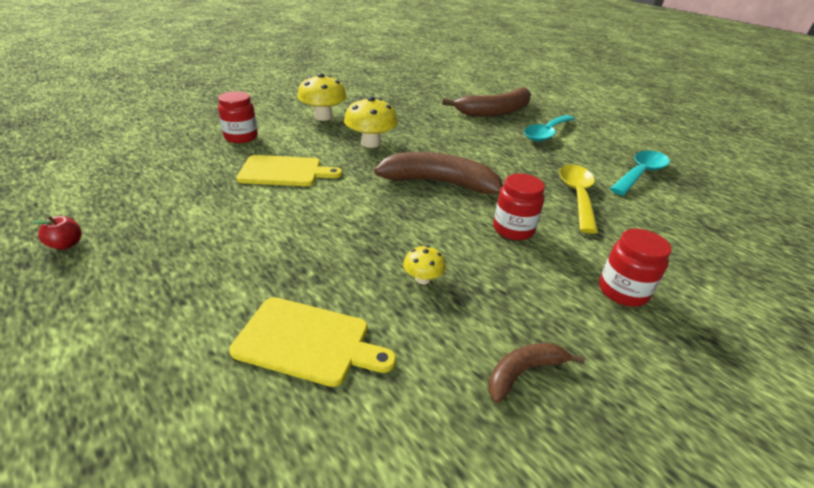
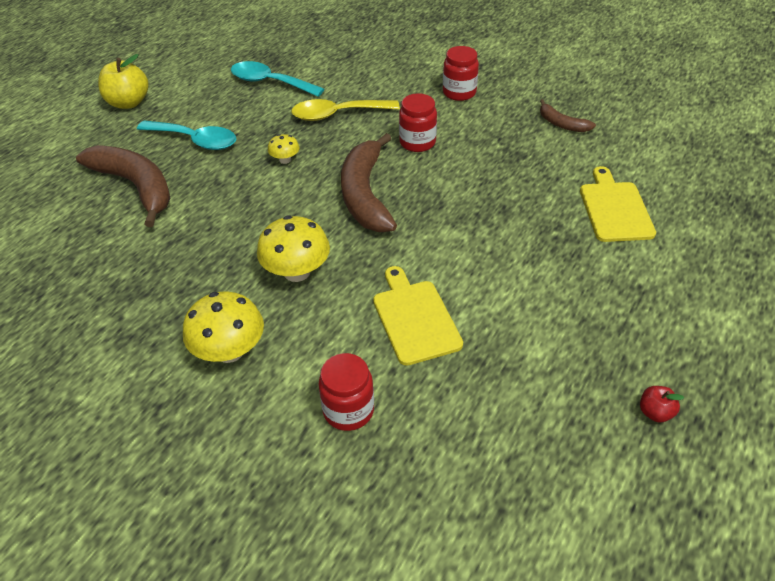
camera: 105 degrees left, 10 degrees up
(423, 279) = (515, 175): yellow mushroom -> yellow mushroom (285, 160)
(604, 119) = (128, 103): none -> yellow apple

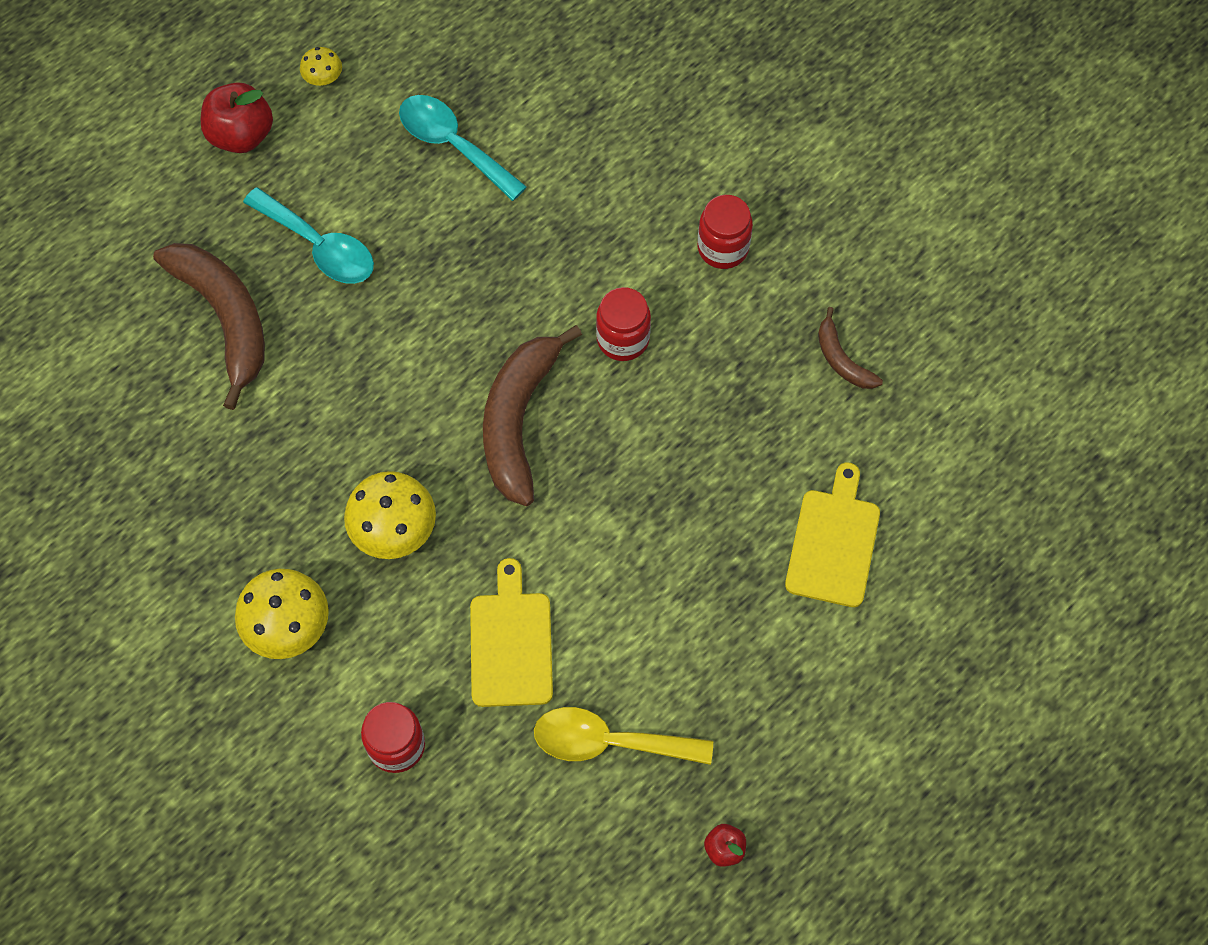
camera: 15 degrees right, 20 degrees up
(128, 103) = (241, 135): yellow apple -> red apple
(285, 160) = (431, 322): yellow mushroom -> yellow mushroom (323, 78)
(337, 114) = (530, 247): yellow spoon -> yellow spoon (608, 742)

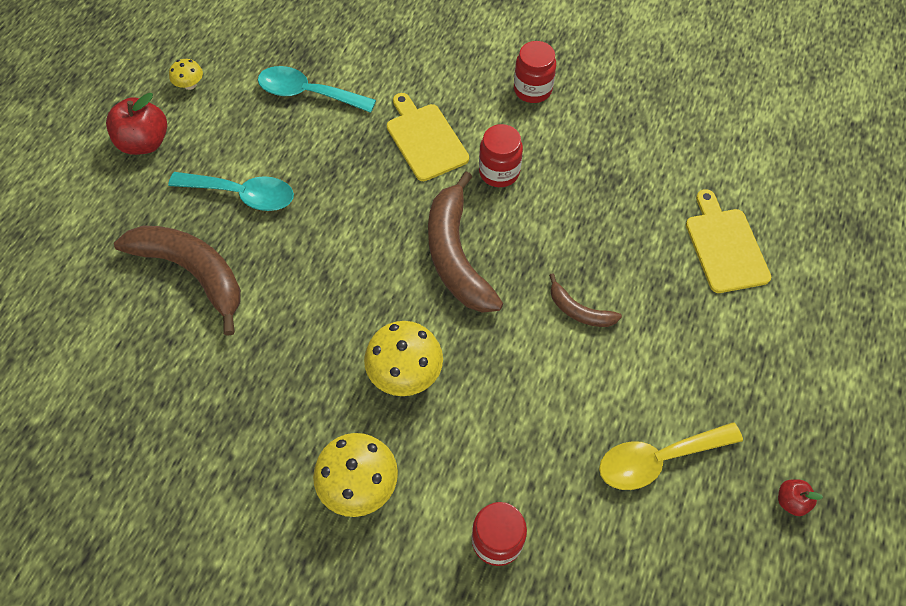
camera: 25 degrees left, 5 degrees down
(511, 643) = (541, 418): yellow cutting board -> yellow cutting board (425, 139)
(841, 359) = (654, 128): brown banana -> brown banana (579, 311)

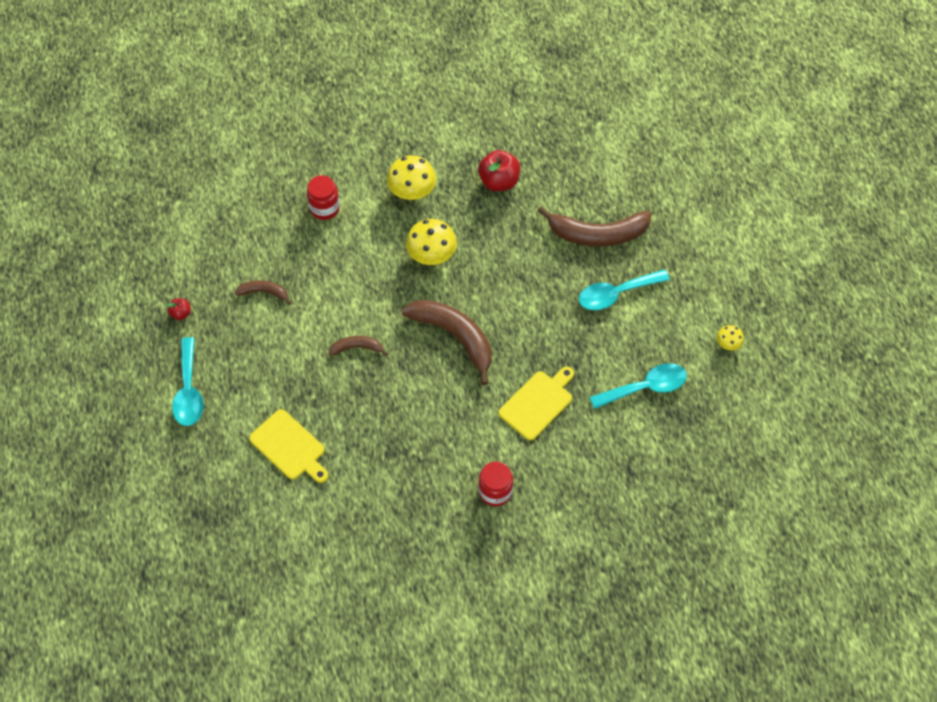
camera: 145 degrees right, 0 degrees up
(145, 142) = (710, 288): red apple -> red apple (499, 181)
(425, 139) = (538, 403): yellow cutting board -> yellow cutting board turned 75 degrees counterclockwise
(499, 172) = (470, 409): red jar -> none
(657, 459) = (264, 292): yellow spoon -> brown banana
(822, 382) = (189, 391): none -> turquoise spoon

